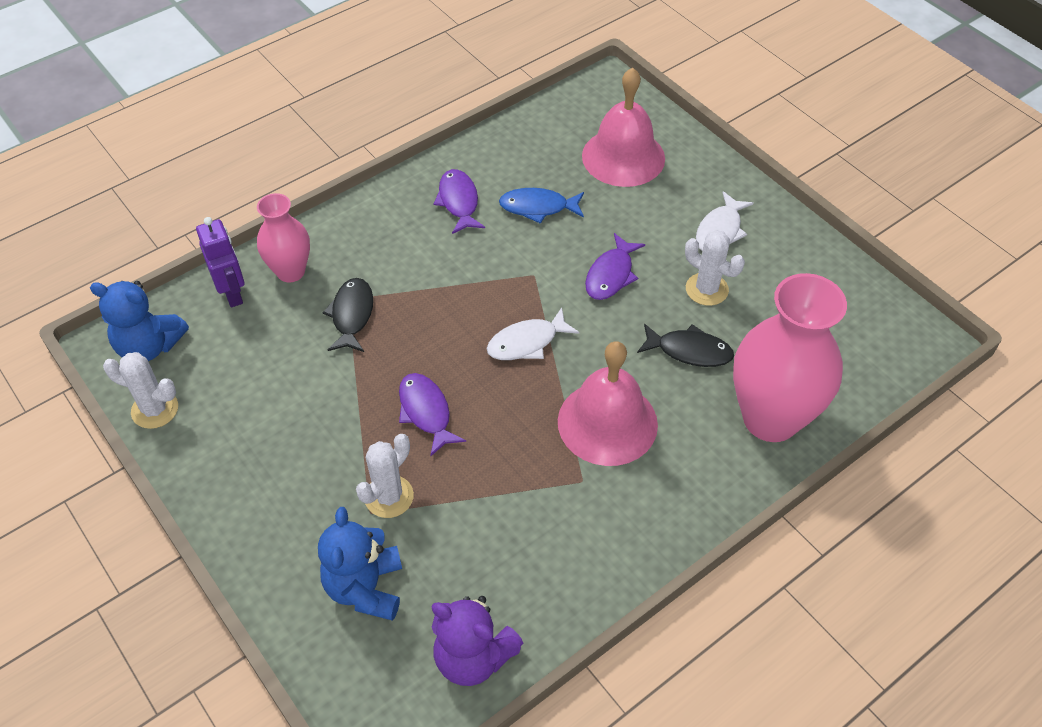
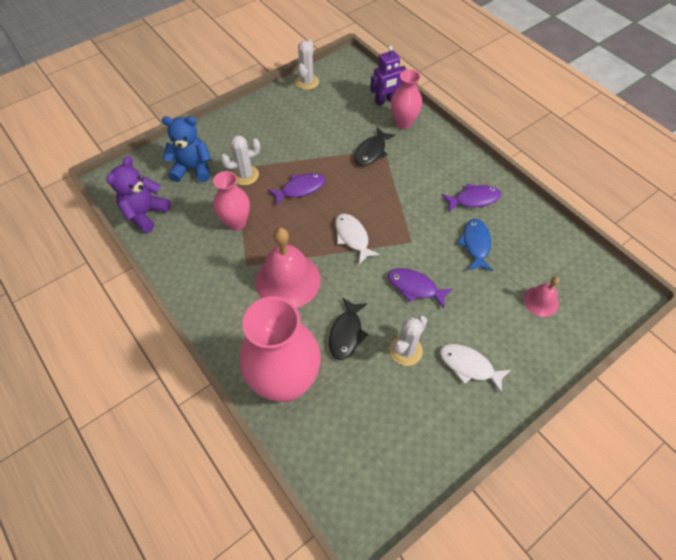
camera: 90 degrees right, 5 degrees up
(149, 346) = (347, 75): blue teddy bear -> none
(352, 315) = (371, 152): black fish -> black fish turned 120 degrees clockwise
(389, 496) = (245, 175): white cactus -> white cactus turned 60 degrees counterclockwise
(496, 502) = (236, 222): none -> pink vase
(623, 157) = (541, 301): pink bell -> pink bell, size x0.52

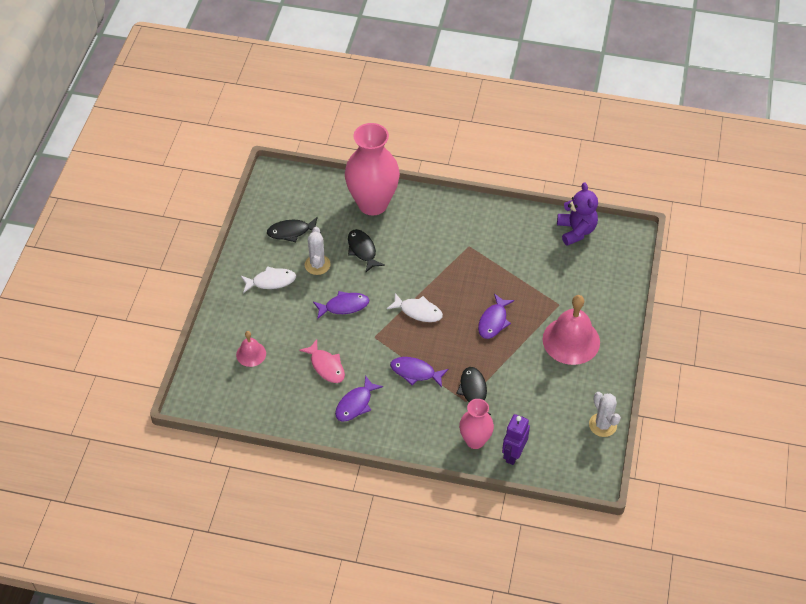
camera: 140 degrees right, 5 degrees down
(192, 169) = (589, 281): blue teddy bear -> none
(236, 222) = (508, 267): pink vase -> none
(245, 175) = (545, 303): white cactus -> none
(288, 280) = (431, 255): pink bell -> pink bell (571, 340)
(402, 414) = (291, 232): none -> black fish
(403, 192) = (415, 372): none -> purple fish
(475, 244) = (326, 366): blue fish -> pink fish

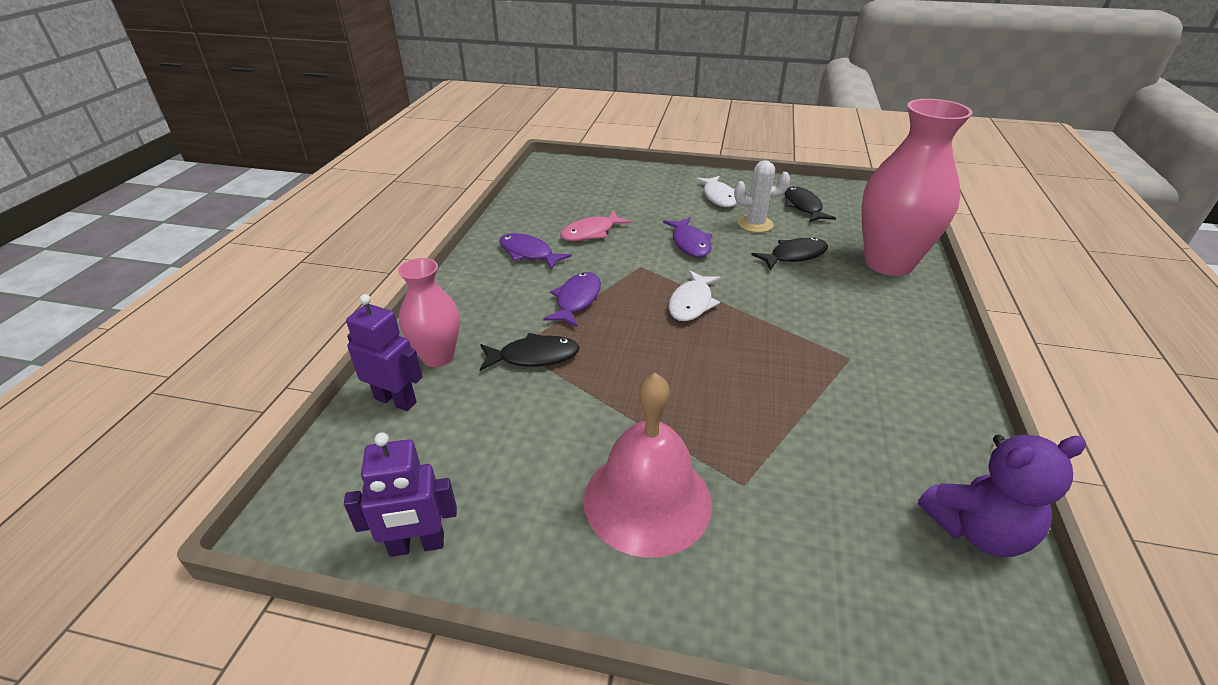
camera: 90 degrees right, 15 degrees down
(251, 354) = (610, 189): pink bell -> none
(493, 321) = (683, 384): purple fish -> none
(602, 425) = (417, 545): white cactus -> purple robot

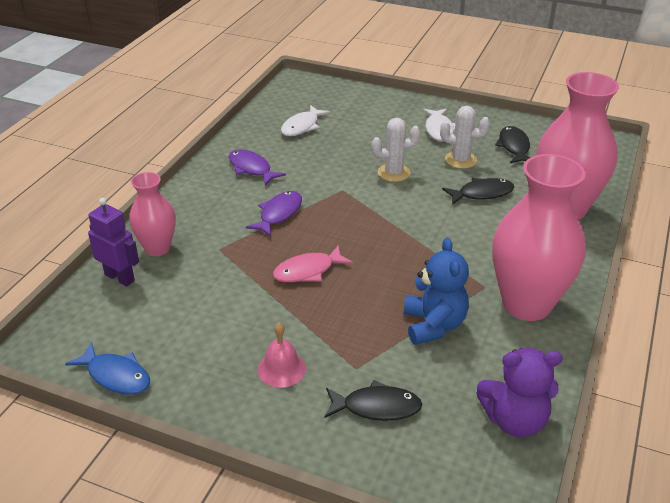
camera: 10 degrees right, 0 degrees up
(417, 545) = (116, 376): purple robot -> blue fish
(533, 357) = (230, 257): black fish -> black fish (376, 407)
(591, 233) = (311, 154): pink fish -> pink fish (308, 271)
(647, 500) = (281, 369): pink bell -> pink bell, size x0.52
(690, 243) = (394, 173): purple fish -> white cactus
(692, 303) = (373, 226): white fish -> white fish (302, 126)
(814, 413) = (433, 325): none -> blue teddy bear
(907, 373) = (526, 304): none -> pink vase

